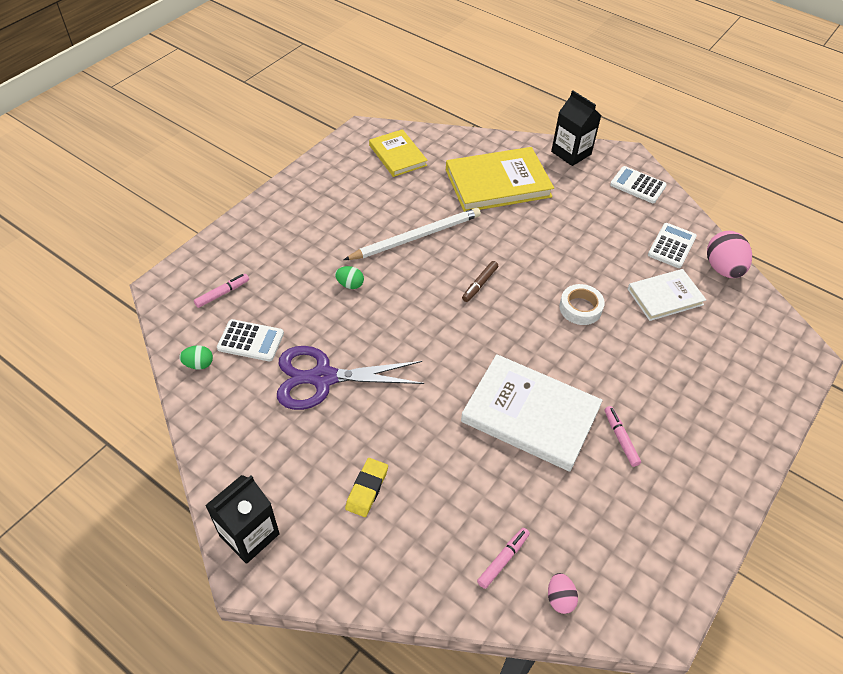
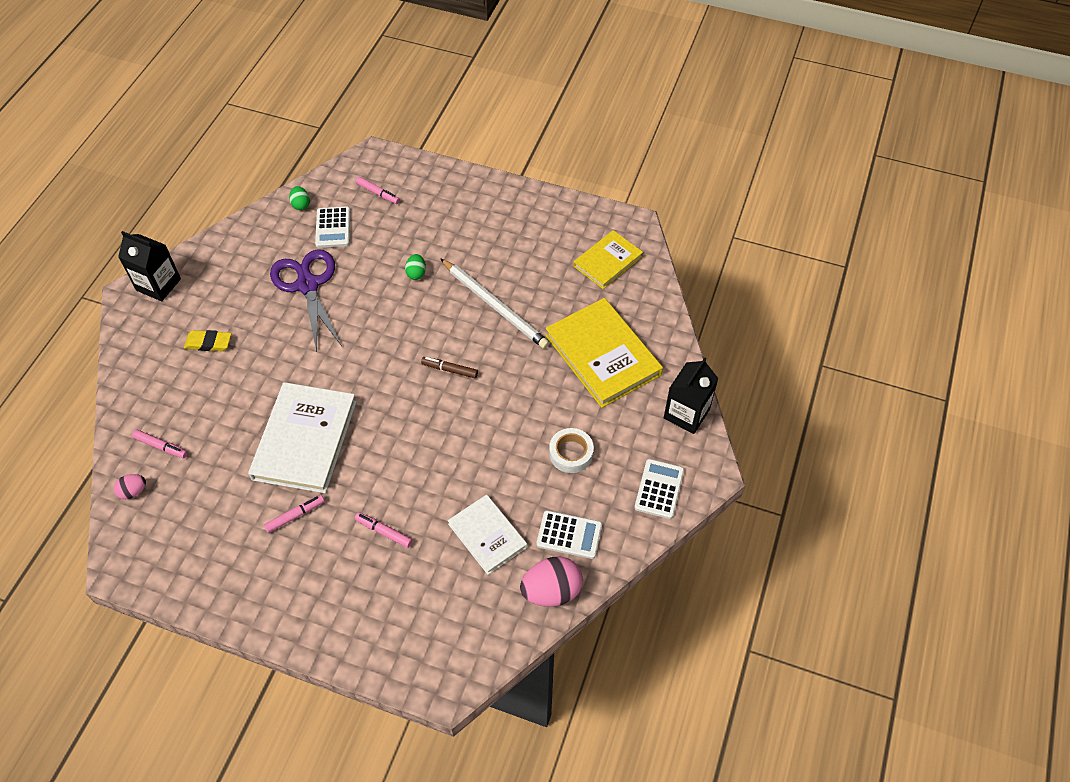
camera: 75 degrees right, 5 degrees up
(580, 308) = (446, 459): white tape -> white tape (571, 453)
(650, 369) = (384, 532): none -> pink marker

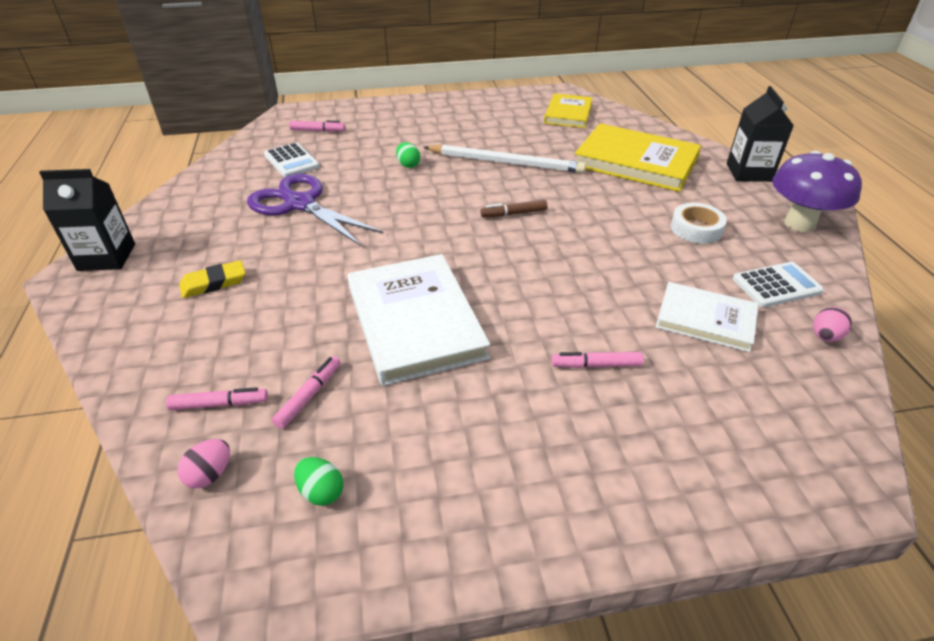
camera: 30 degrees left, 15 degrees down
(295, 515) = (473, 397): pink marker -> pink marker (309, 396)
(301, 205) = (242, 156): green egg -> green egg (321, 492)
(551, 591) = (825, 336): pink egg -> pink egg, size x0.53
(659, 489) = (799, 223): white calculator -> purple mushroom

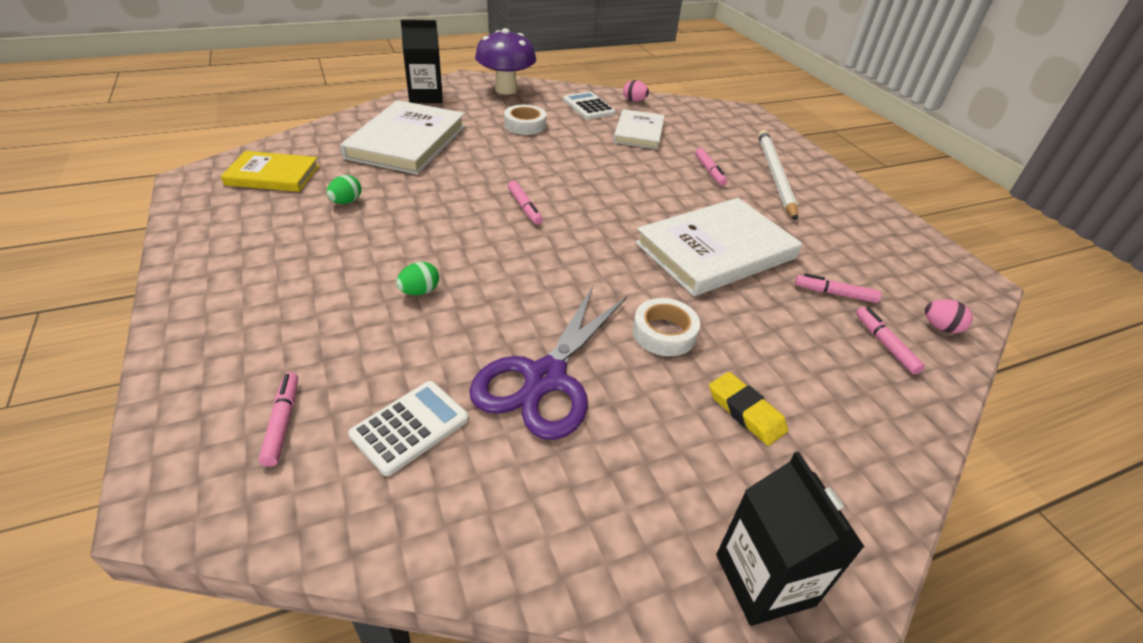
camera: 105 degrees left, 0 degrees up
(314, 261) = (664, 333): none -> white tape
(321, 492) = (900, 270): green egg -> green egg (346, 202)
(506, 162) = (410, 215): white pencil -> white pencil (775, 175)
(514, 214) = (524, 207): brown marker -> pink marker
(635, 162) = (407, 142): yellow book -> white book

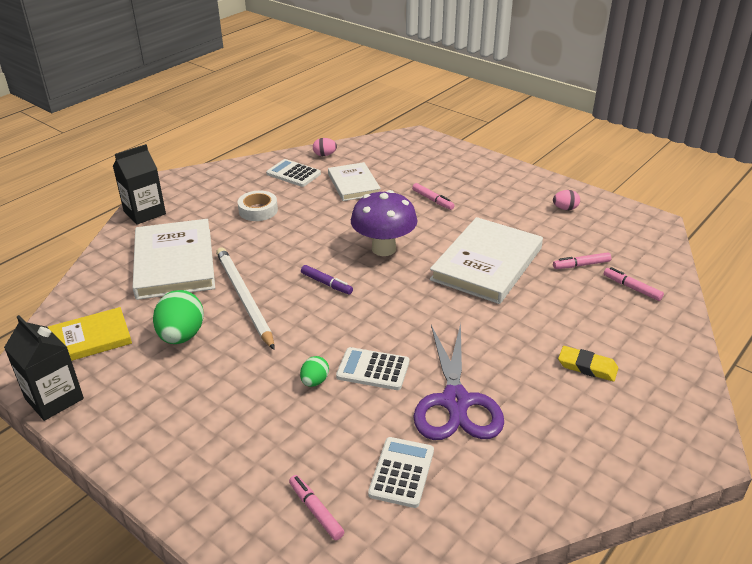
camera: 25 degrees left, 5 degrees down
(346, 202) = (181, 336): green egg -> green egg, size x1.90
(489, 305) = (373, 369): none -> white calculator
(506, 90) = (209, 181): purple mushroom -> purple mushroom (383, 249)
(524, 207) = (326, 284): pink marker -> purple marker
(664, 333) = (502, 338): white tape -> none
(764, 579) = (664, 454): black carton -> black carton (54, 399)
(775, 175) = (479, 186): white pencil -> white pencil (244, 298)
(940, 327) = (654, 263): pink egg -> pink egg (565, 208)

